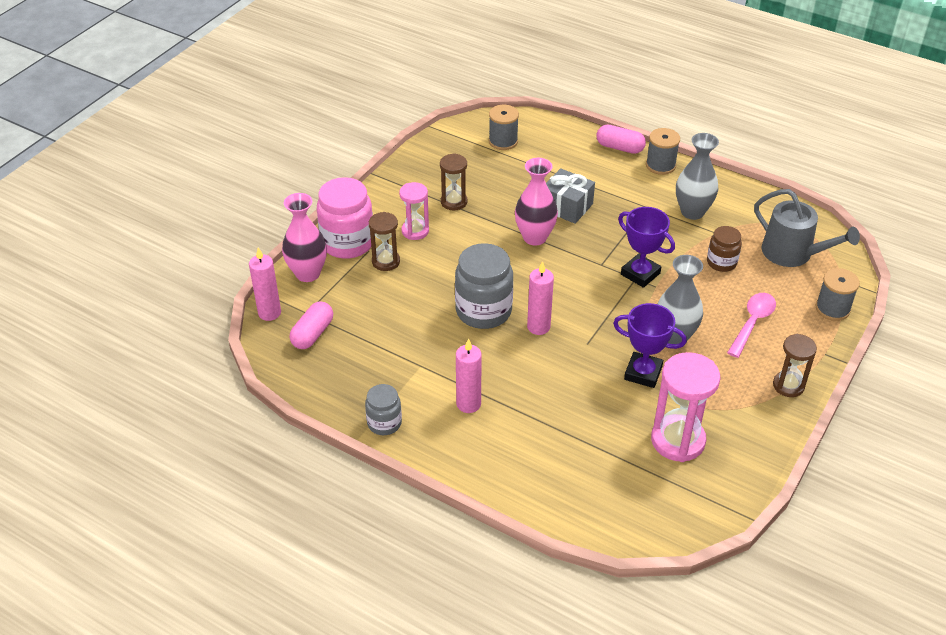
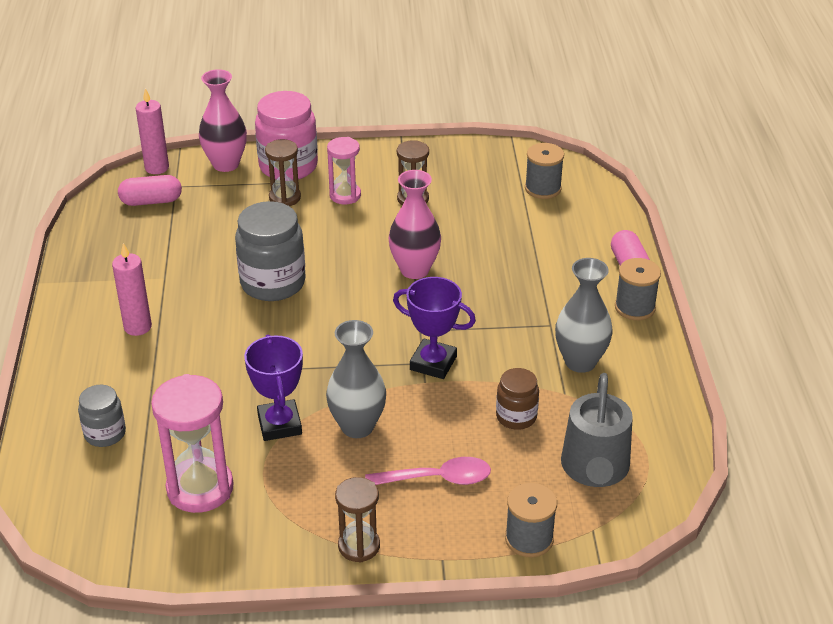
camera: 55 degrees right, 5 degrees down
(384, 423) = (73, 288): grey jar -> grey jar (105, 434)
(538, 327) = (283, 326): pink candle -> none
(566, 206) = (486, 271): grey gift -> none
(640, 274) = (433, 363): purple trophy -> purple trophy turned 75 degrees counterclockwise

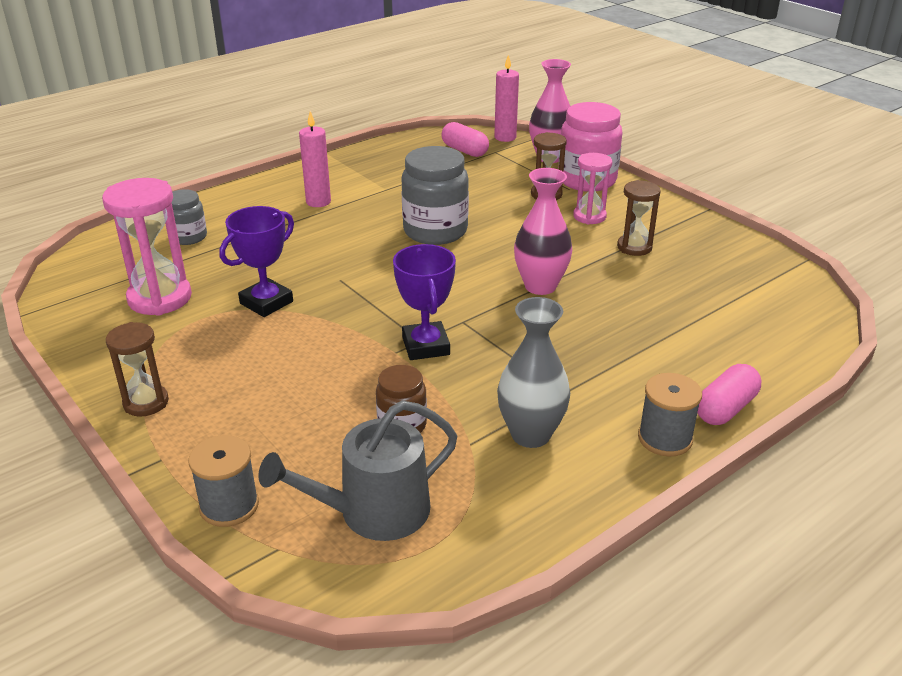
camera: 55 degrees right, 5 degrees down
(357, 426) = (300, 340): grey vase -> none
(437, 479) = (269, 411): pink spoon -> none
(543, 188) = (761, 306): grey spool -> none

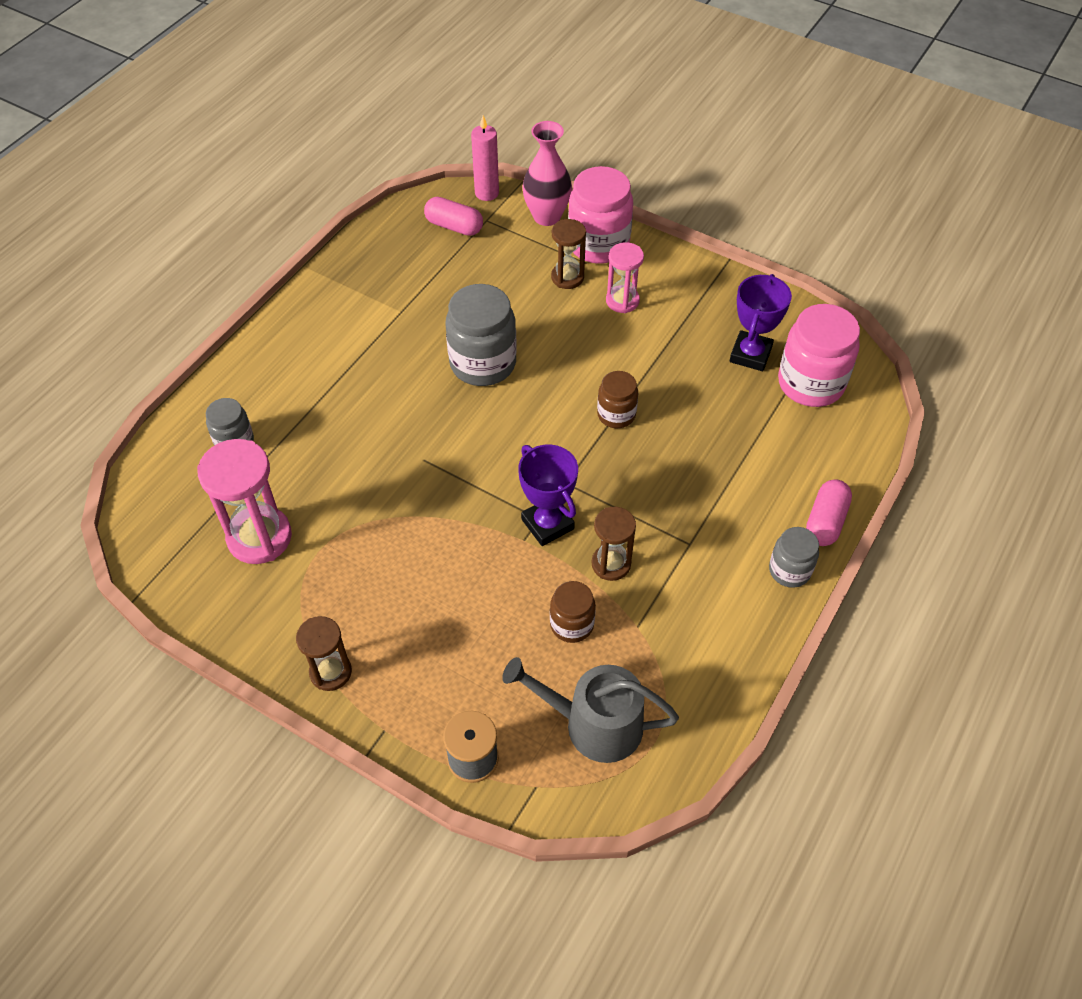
camera: 20 degrees left, 20 degrees up
(266, 302) = (369, 512): purple trophy -> purple trophy (750, 354)
(318, 202) = (341, 350): pink candle -> none
(374, 512) = (594, 724): grey watering can -> grey watering can turned 60 degrees clockwise
(530, 434) = (682, 600): grey vase -> none
(540, 286) = (616, 414): pink vase -> brown jar
(634, 247) = (680, 335): brown hourglass -> brown hourglass (611, 564)
(665, 438) = (789, 570): grey spool -> grey jar
(755, 303) = (810, 383): none -> pink jar

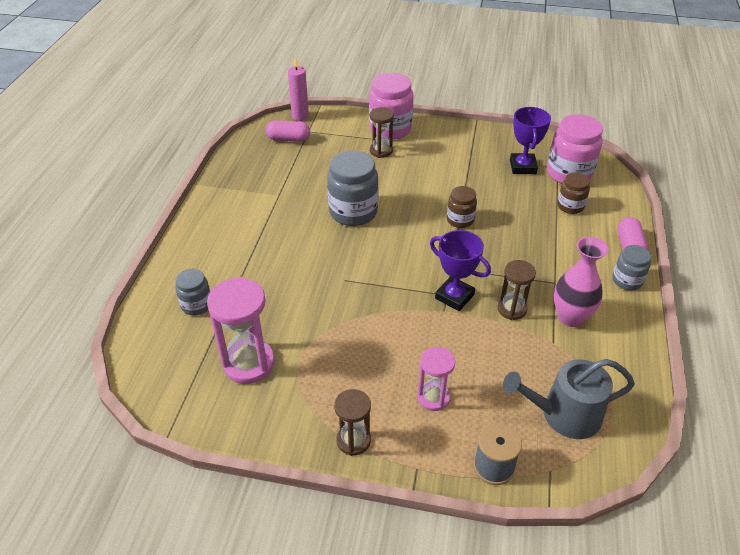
camera: 20 degrees left, 10 degrees down
(547, 216) = (347, 121): pink vase -> pink vase (570, 317)
(571, 624) = (509, 354): brown jar -> brown jar (570, 206)
(622, 301) = (424, 156): pink hourglass -> pink hourglass (433, 397)

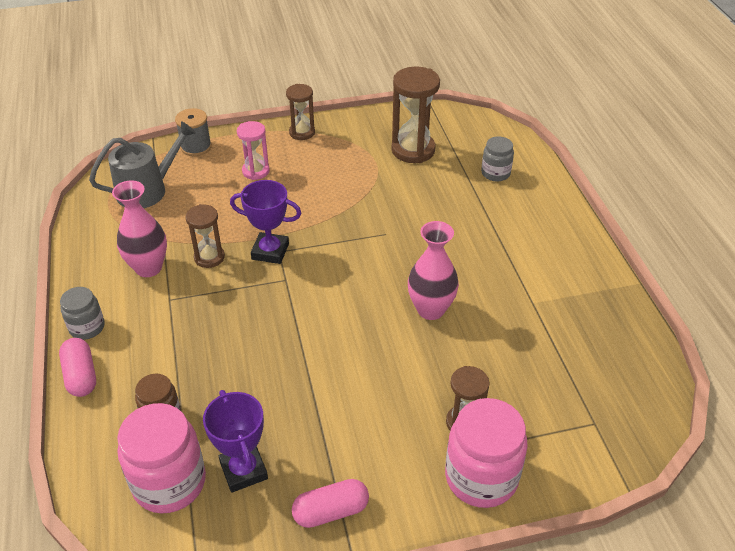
camera: 155 degrees right, 0 degrees up
(249, 363) = (413, 150): pink hourglass -> brown hourglass
(288, 139) = (606, 395): pink capsule -> pink capsule (331, 511)
(300, 116) = (634, 450): pink candle -> none
(353, 212) = (430, 309): grey jar -> pink vase
(460, 220) = (300, 342): brown jar -> none

